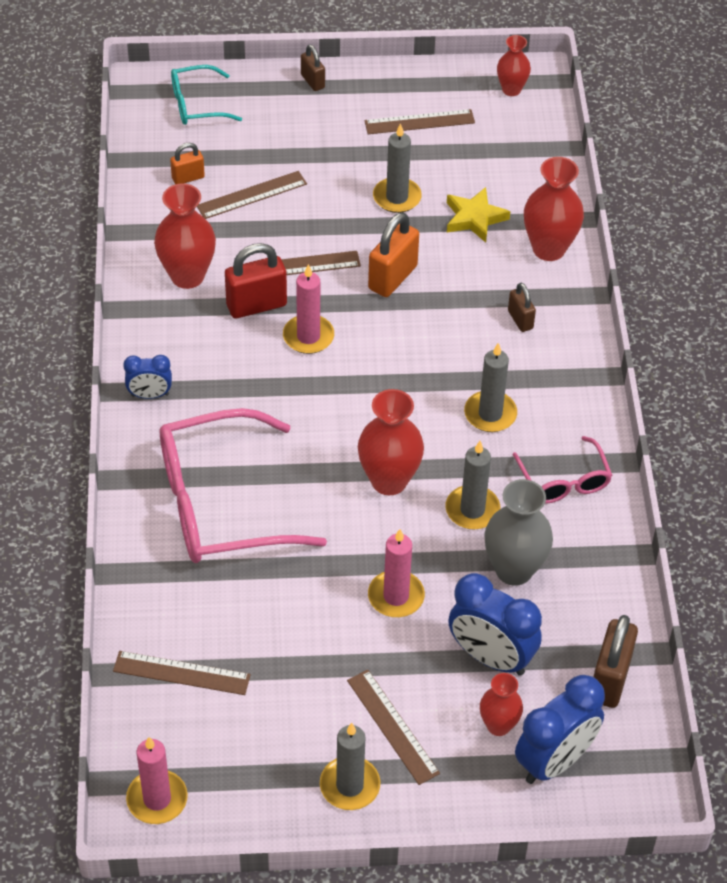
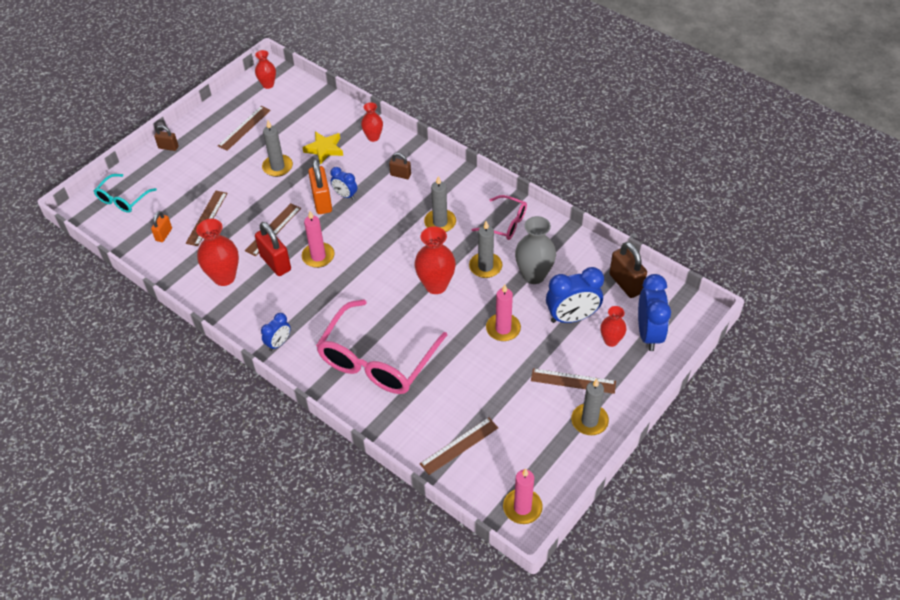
camera: 45 degrees left, 0 degrees up
(256, 305) = (275, 263): red padlock -> red padlock turned 60 degrees counterclockwise
(427, 292) = (345, 195): none -> blue clock
(549, 249) = (373, 137): red vase -> red vase, size x0.61

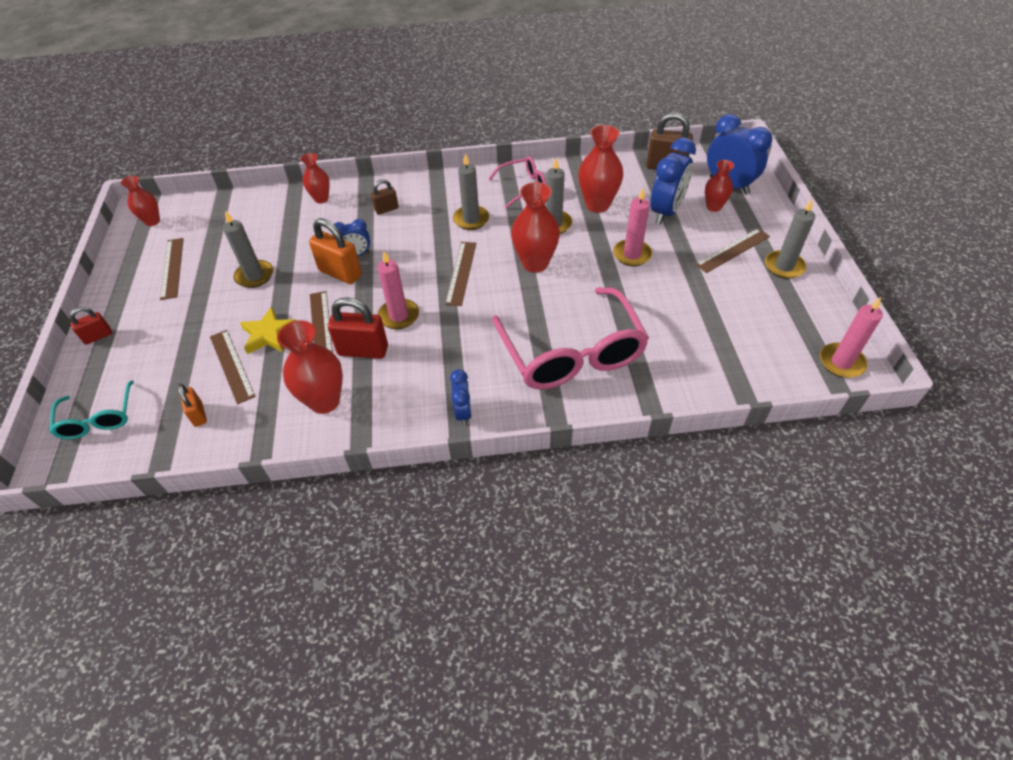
camera: 45 degrees left, 0 degrees up
(168, 147) = (98, 336): brown padlock -> red padlock
(324, 149) = (285, 234): yellow star -> yellow star (269, 334)
(459, 446) = (732, 360): brown ruler -> brown ruler (461, 273)
(534, 275) = (597, 205): grey vase -> red vase

